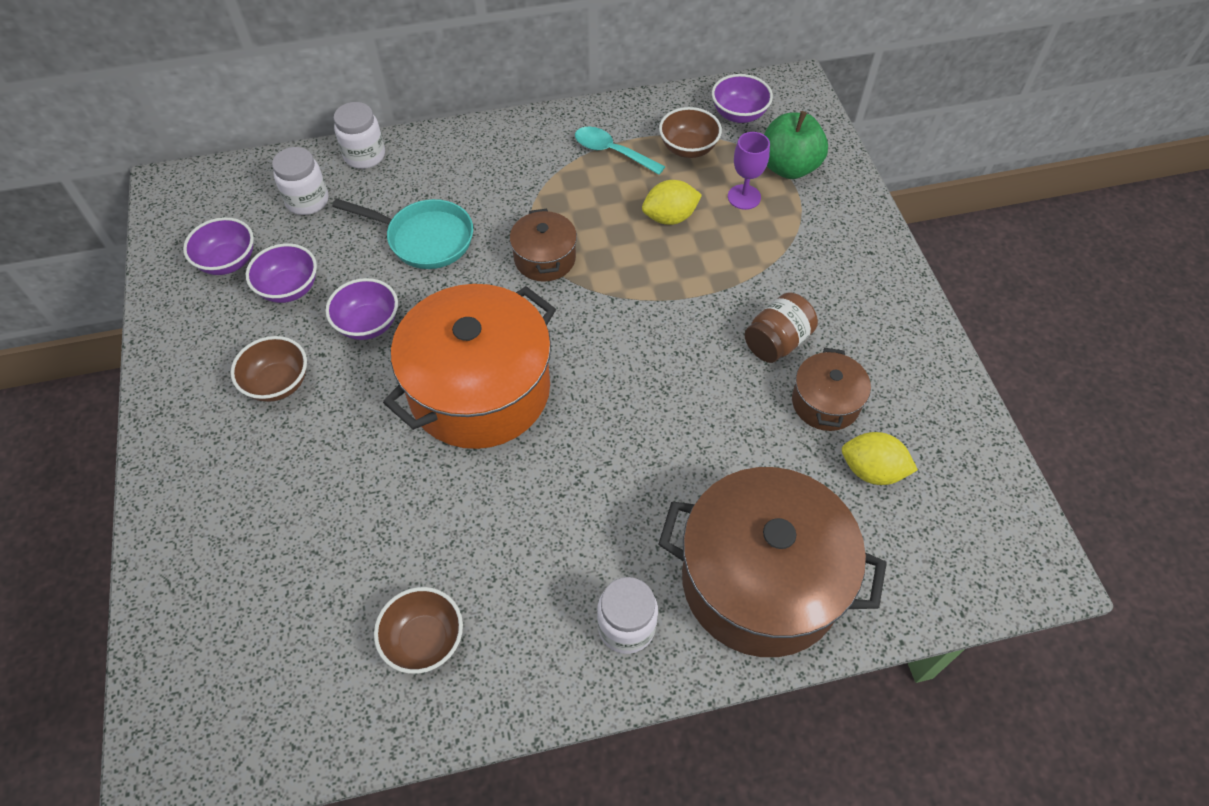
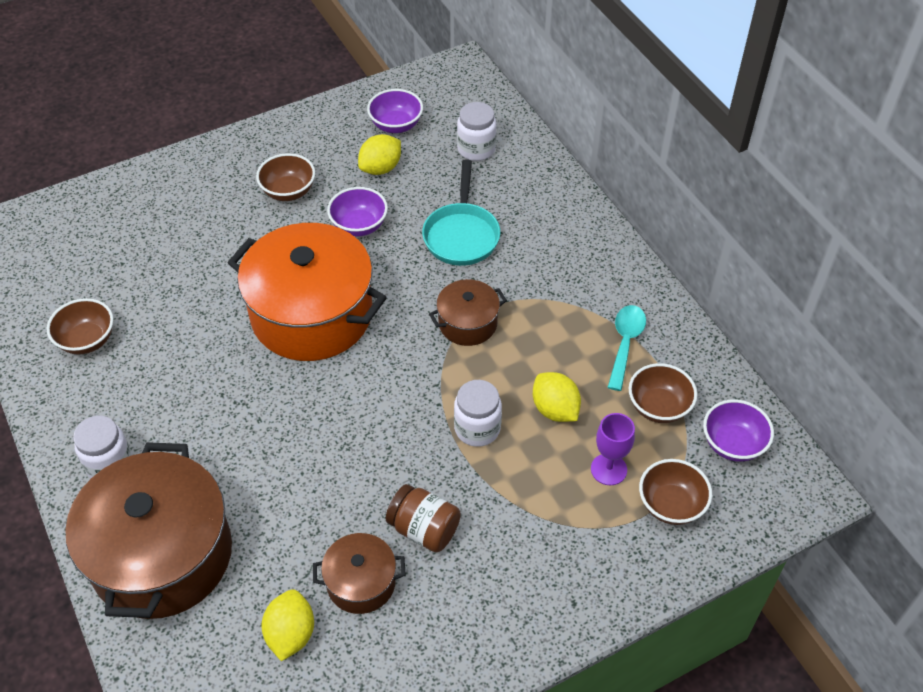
camera: 75 degrees right, 5 degrees down
(289, 288) = (381, 168): purple bowl -> yellow lemon
(364, 155) = (542, 168): white jar -> white jar (477, 428)
(788, 167) = (671, 505): green apple -> brown bowl

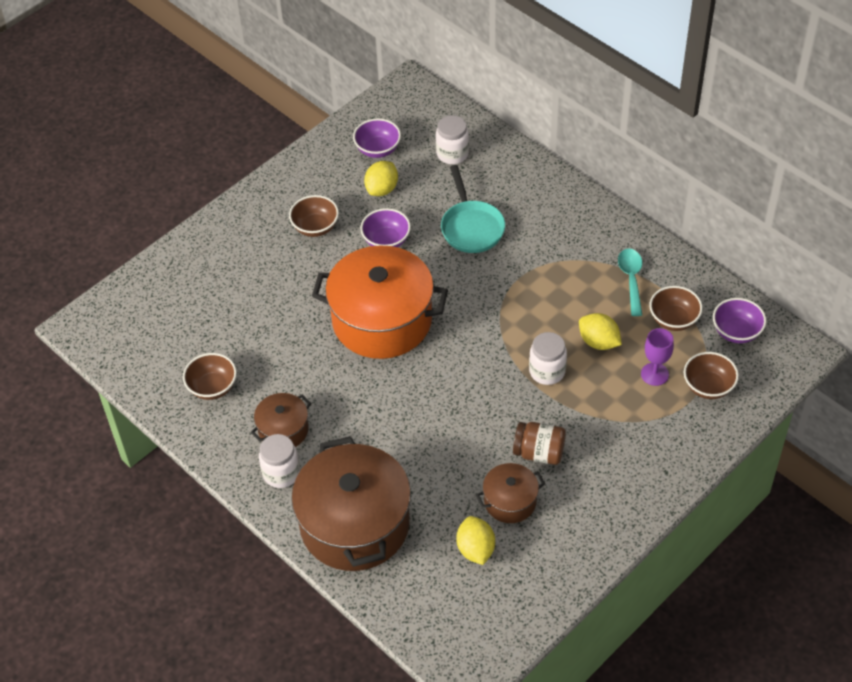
camera: 15 degrees left, 0 degrees up
(467, 323) = (506, 295): brown pot -> brown pot (283, 430)

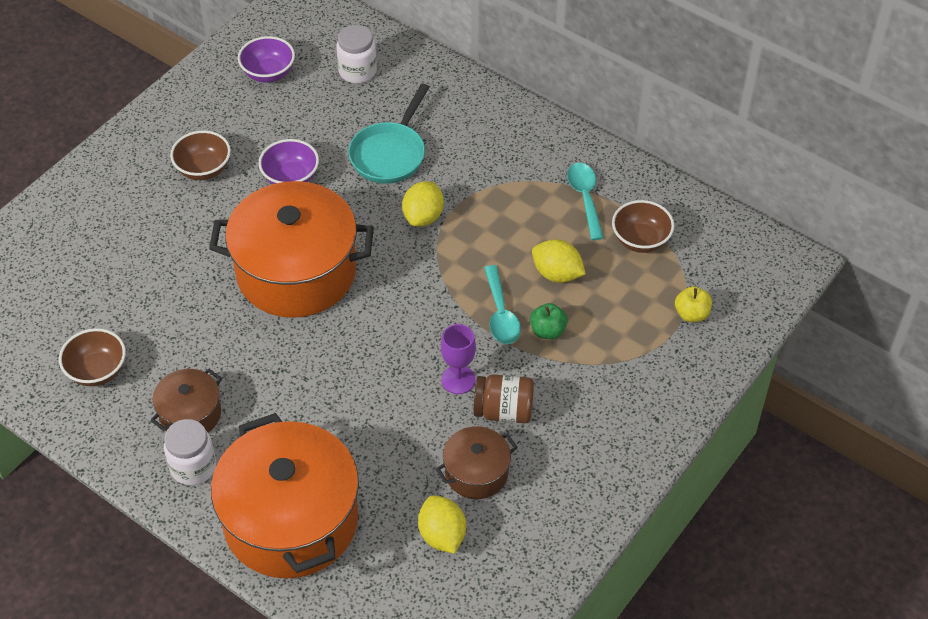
camera: 10 degrees left, 0 degrees up
(355, 524) = (291, 520): brown pot -> orange pot
(382, 189) = (278, 118): yellow lemon -> yellow lemon (423, 217)
(471, 227) = (390, 154): turquoise pan -> turquoise pan turned 45 degrees clockwise
(547, 371) = (501, 314): white jar -> turquoise spoon
(584, 389) = (547, 331): none -> green apple
(654, 374) = (627, 305): purple goblet -> purple goblet (458, 379)
(708, 386) = (691, 314): brown bowl -> yellow apple
(736, 332) = (715, 248): purple bowl -> none

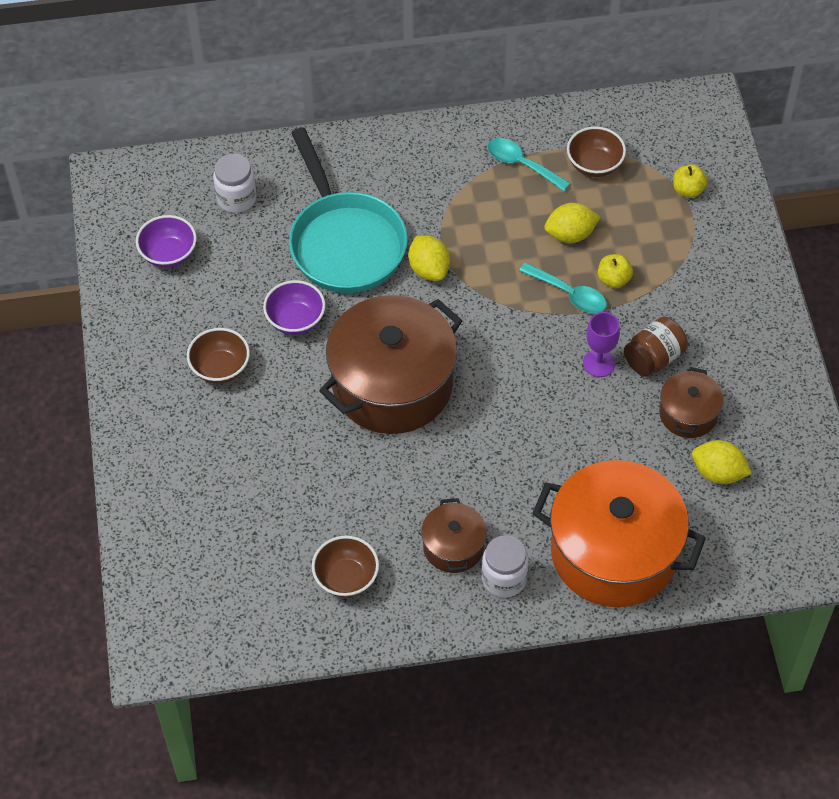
camera: 45 degrees left, 5 degrees up
(296, 272) = (392, 384): orange pot -> brown pot
(390, 154) = (344, 242): turquoise pan -> turquoise pan, size x1.51
(547, 331) = (613, 279): green apple -> yellow apple

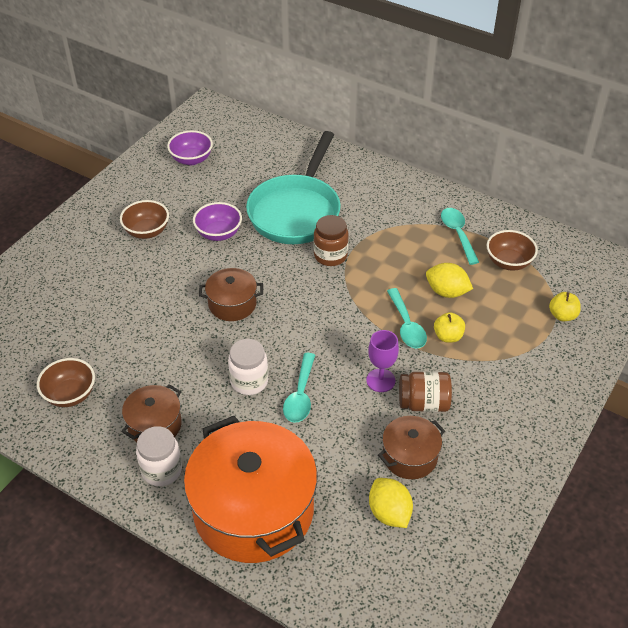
camera: 40 degrees right, 10 degrees down
(236, 198) = (262, 154): white jar -> white jar (249, 381)
(392, 384) = (232, 304): brown pot -> brown pot, size x0.48
(429, 269) = (330, 255): yellow lemon -> brown jar
(547, 427) = (300, 395): none -> turquoise spoon

